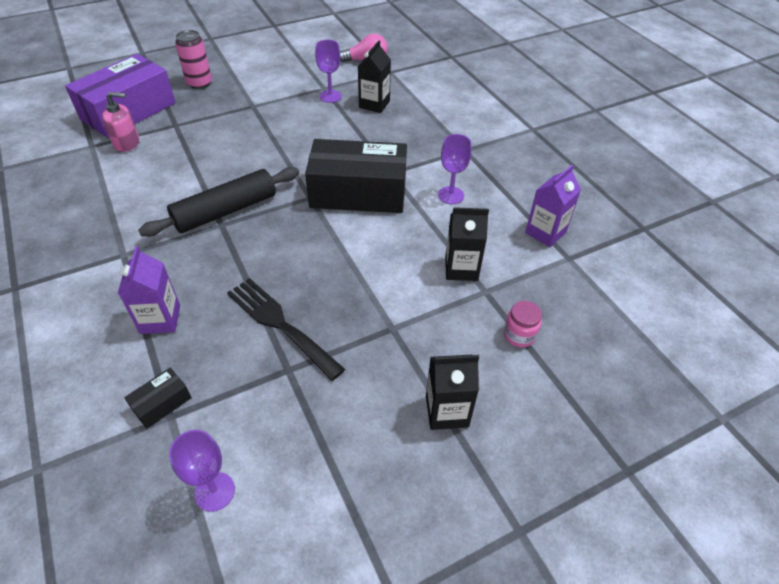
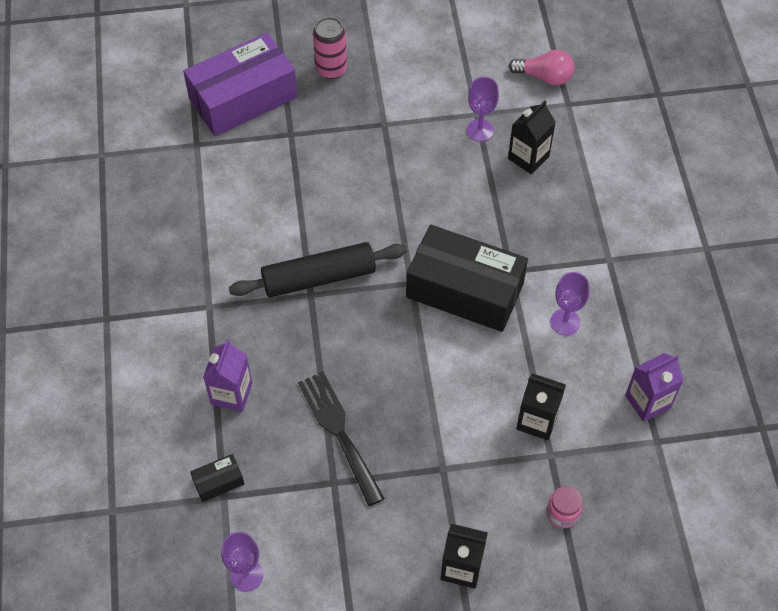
camera: 20 degrees right, 10 degrees up
(127, 143) = (234, 150): pink soap dispenser -> none

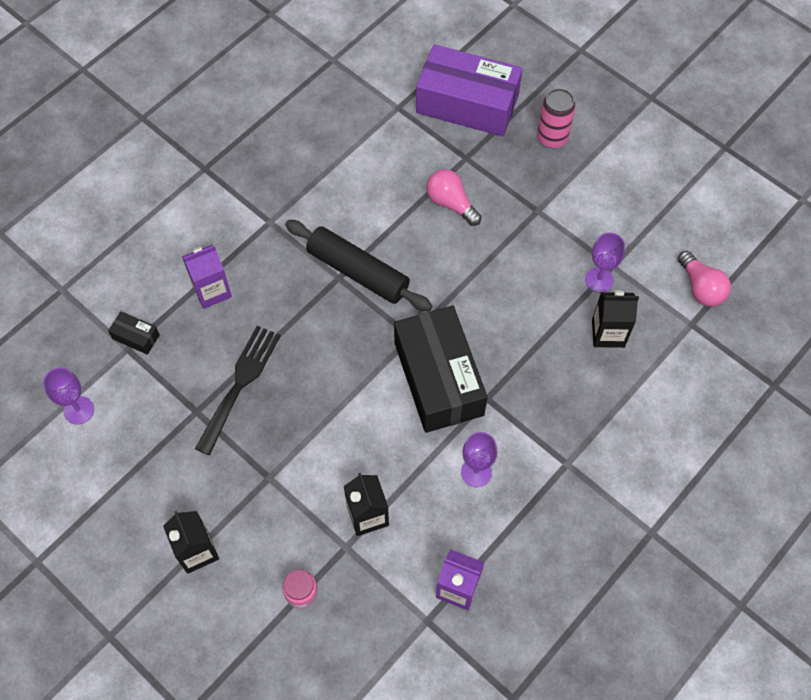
camera: 50 degrees right, 5 degrees up
(321, 173) = (451, 203): none -> pink light bulb

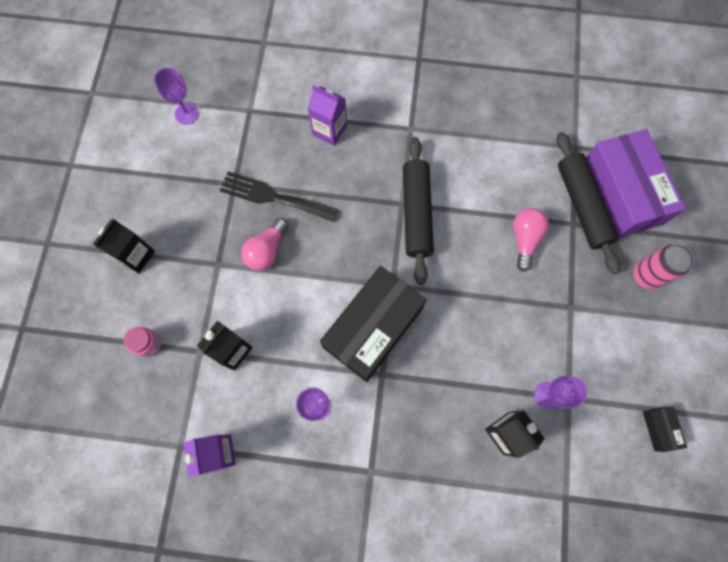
camera: 55 degrees right, 10 degrees up
(136, 337) = (261, 109): black box -> black box (659, 429)
(240, 384) = (273, 197): black fork -> black fork turned 150 degrees counterclockwise
(455, 140) = (581, 206): none -> black rolling pin
(700, 288) = (606, 485): pink light bulb -> pink light bulb (266, 251)

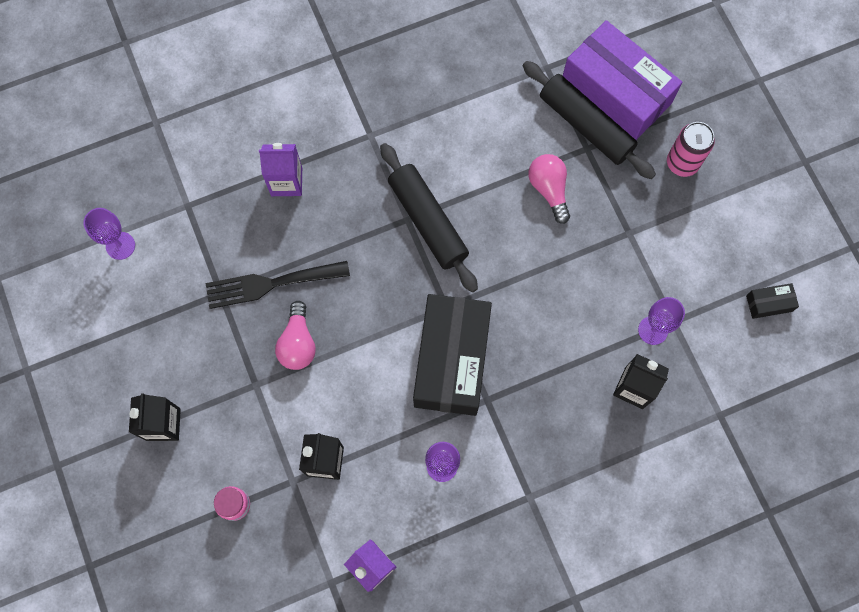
camera: 30 degrees left, 0 degrees up
(659, 429) = (769, 303): black box -> black box turned 60 degrees counterclockwise

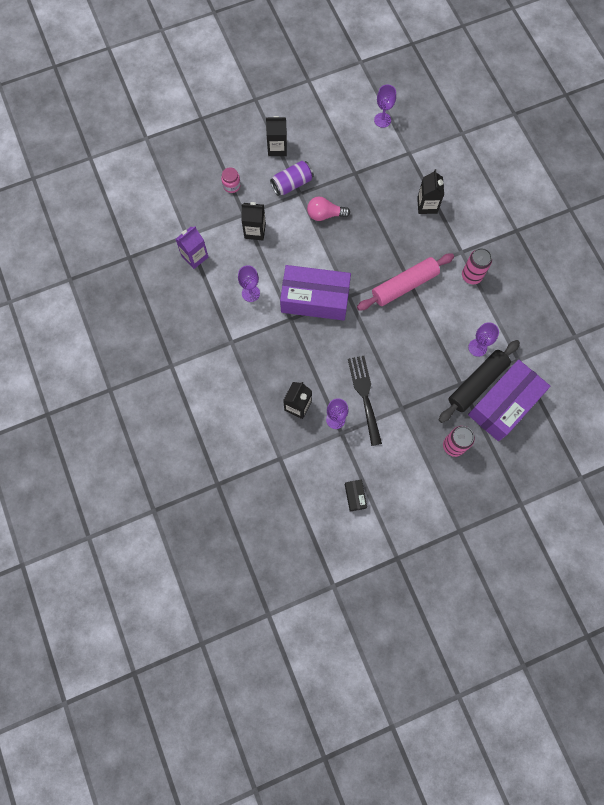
camera: 90 degrees right, 0 degrees up
(236, 398) = (292, 184): none -> purple can
(270, 284) = (361, 199): black fork -> black fork (364, 395)
(286, 182) = (427, 205): purple carton -> black carton
(411, 123) = (471, 276): none -> pink can
(428, 221) = (404, 285): black rolling pin -> pink rolling pin
(451, 360) = (315, 299): black box -> purple box
(529, 121) = (477, 347): none -> purple goblet
(549, 189) = (429, 359): pink light bulb -> none

